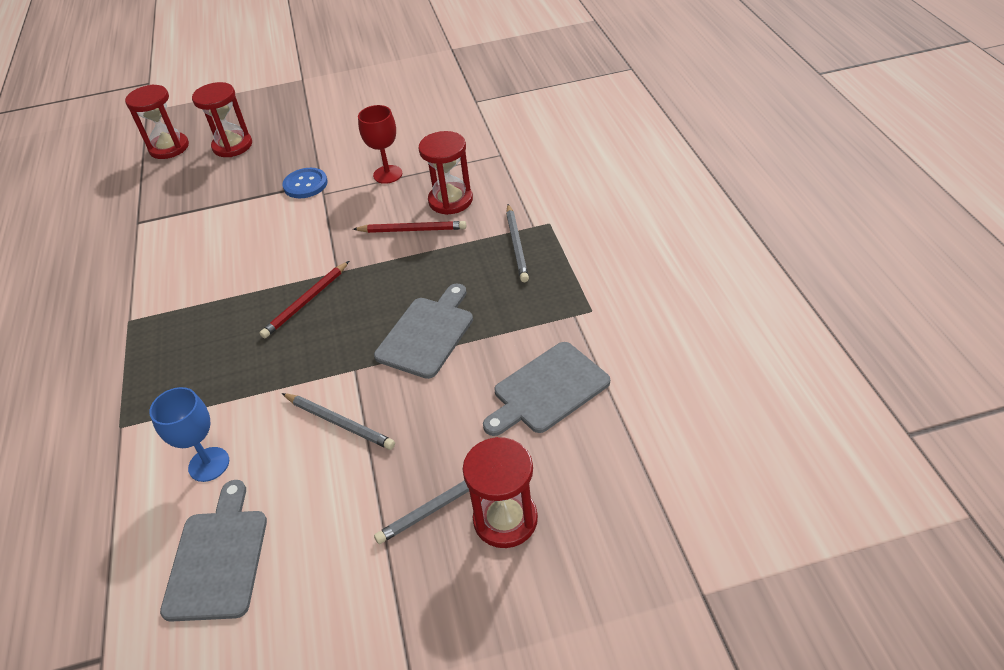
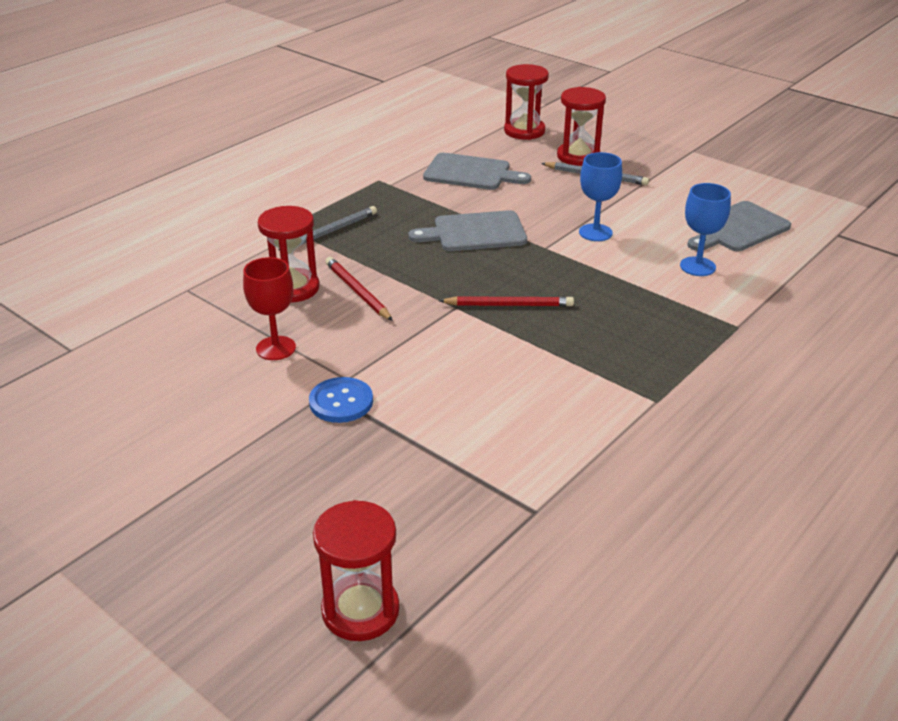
camera: 130 degrees left, 10 degrees down
(232, 146) = (306, 529): red hourglass -> red hourglass (524, 131)
(339, 423) = (595, 232): grey pencil -> blue goblet

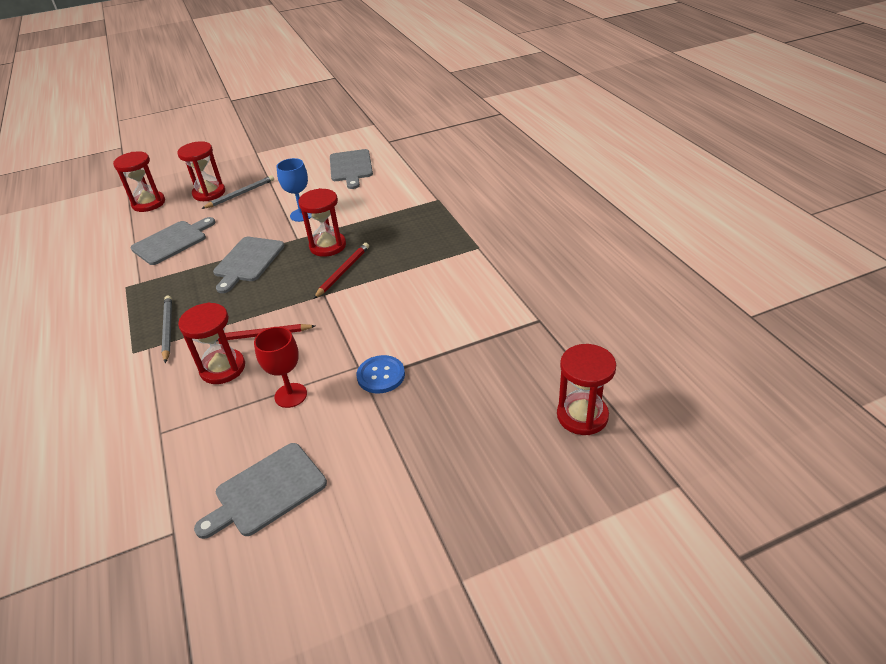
camera: 60 degrees left, 5 degrees up
(136, 385) = (266, 491): none -> grey cutting board
(550, 275) = (328, 246): none -> red hourglass
(697, 266) = (373, 192): blue goblet -> none

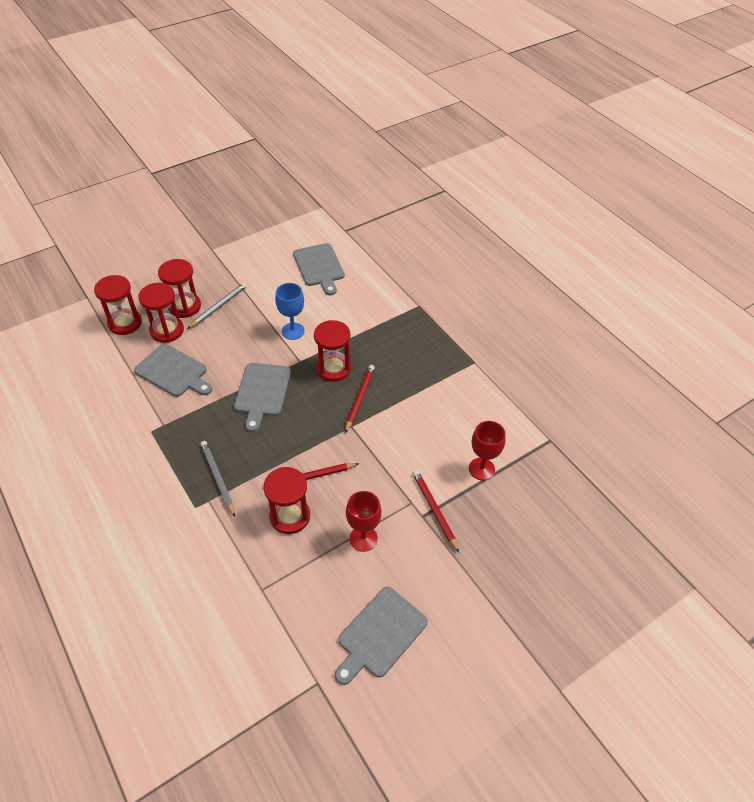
camera: 15 degrees left, 10 degrees up
(172, 241) = (173, 372): grey cutting board -> grey cutting board turned 90 degrees clockwise
(381, 375) = (434, 510): blue button -> red pencil
(449, 341) = (481, 469): none -> red goblet
(582, 416) = (609, 533): red hourglass -> red hourglass (167, 330)

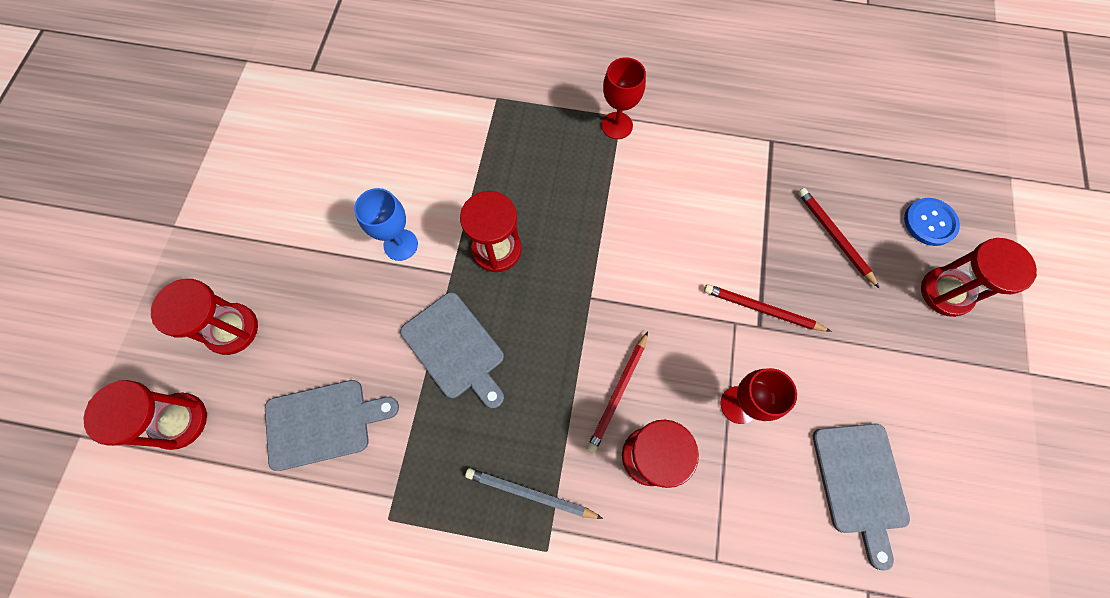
camera: 45 degrees left, 20 degrees up
(167, 330) = (248, 380): red hourglass -> red hourglass (946, 292)
(219, 307) = (276, 292): grey pencil -> none
(319, 267) = (336, 140): grey cutting board -> none
(359, 399) = (562, 259): red pencil -> red pencil (834, 237)
(481, 469) = (752, 226): red goblet -> red goblet (617, 125)
(599, 561) = (929, 222): none -> blue button

